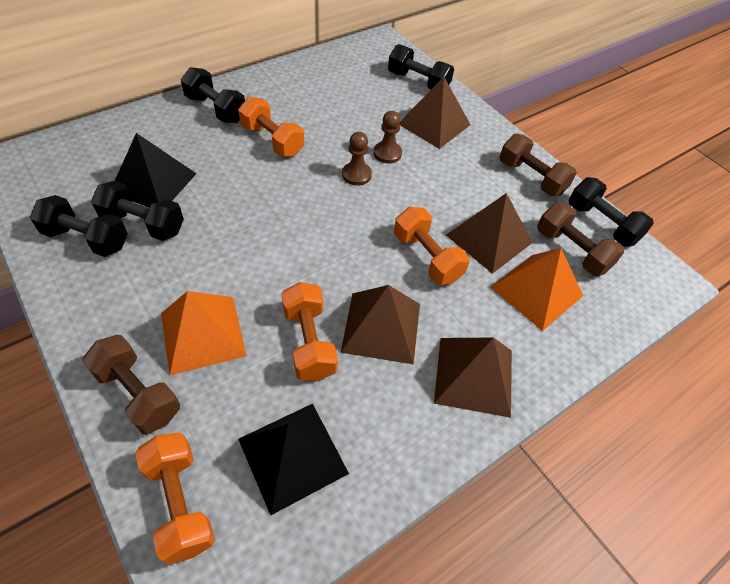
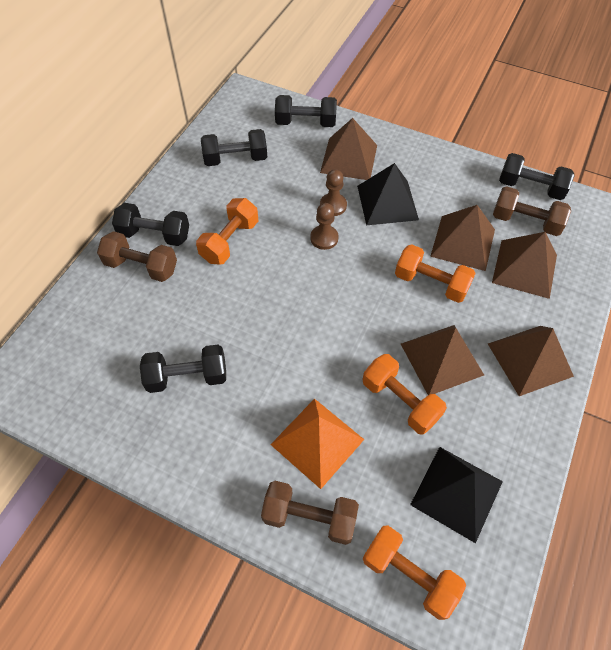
camera: 25 degrees left, 5 degrees up
(87, 239) = (151, 417): black dumbbell -> black dumbbell (235, 159)
(153, 183) = (162, 335): black pyramid -> black pyramid (387, 202)
(272, 141) = (230, 241): orange dumbbell -> orange dumbbell turned 75 degrees counterclockwise
(531, 178) = (456, 172): brown dumbbell -> brown dumbbell (141, 266)
(536, 291) = (524, 268): orange pyramid -> brown pyramid

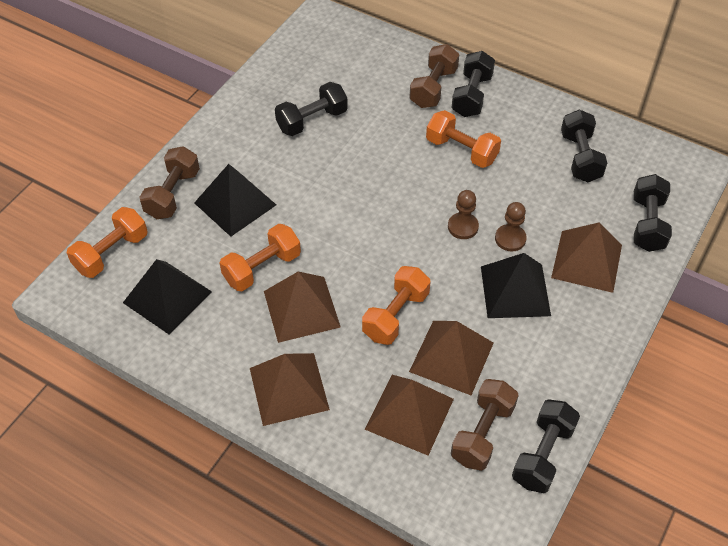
camera: 95 degrees right, 5 degrees down
(187, 377) = (312, 120): black dumbbell -> black dumbbell turned 60 degrees clockwise
(317, 441) = (235, 203): orange pyramid -> black pyramid

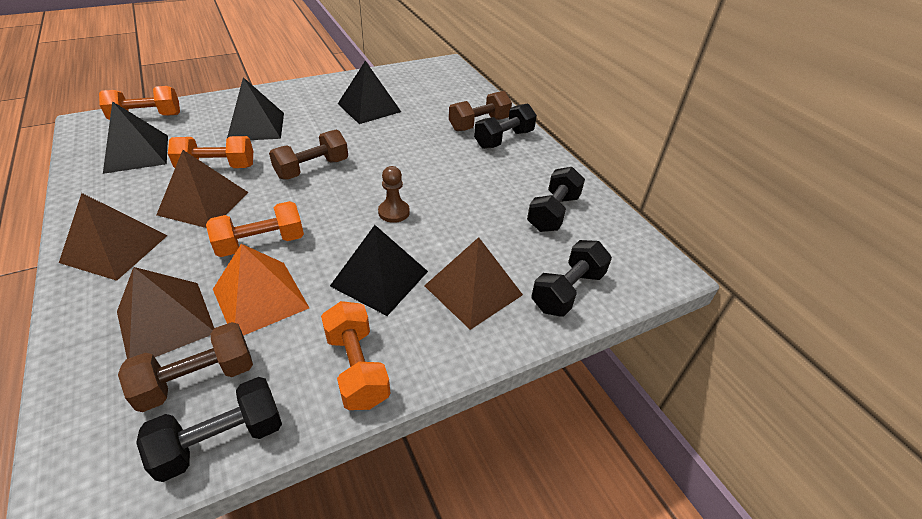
camera: 30 degrees right, 10 degrees down
(173, 194) = (228, 106): brown dumbbell -> brown dumbbell (312, 168)
(312, 120) = (369, 107): black dumbbell -> black pyramid
(451, 357) = (260, 298): brown pyramid -> orange pyramid
(461, 150) = (455, 166): orange dumbbell -> orange dumbbell (357, 368)
(510, 239) = (423, 239): brown pawn -> none

